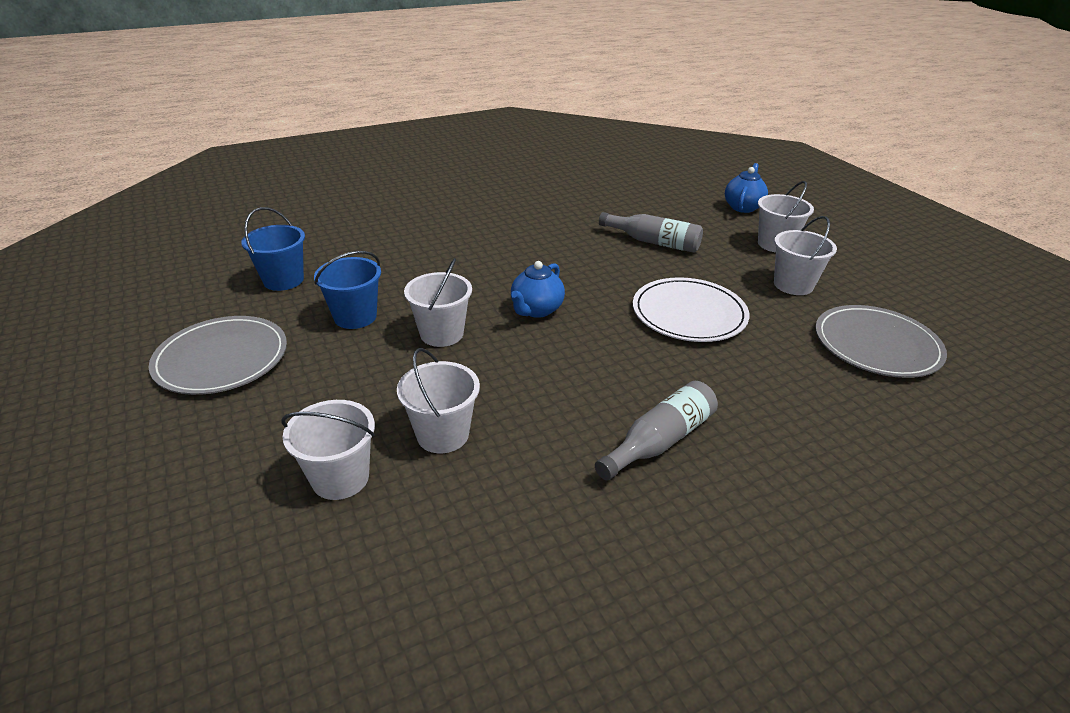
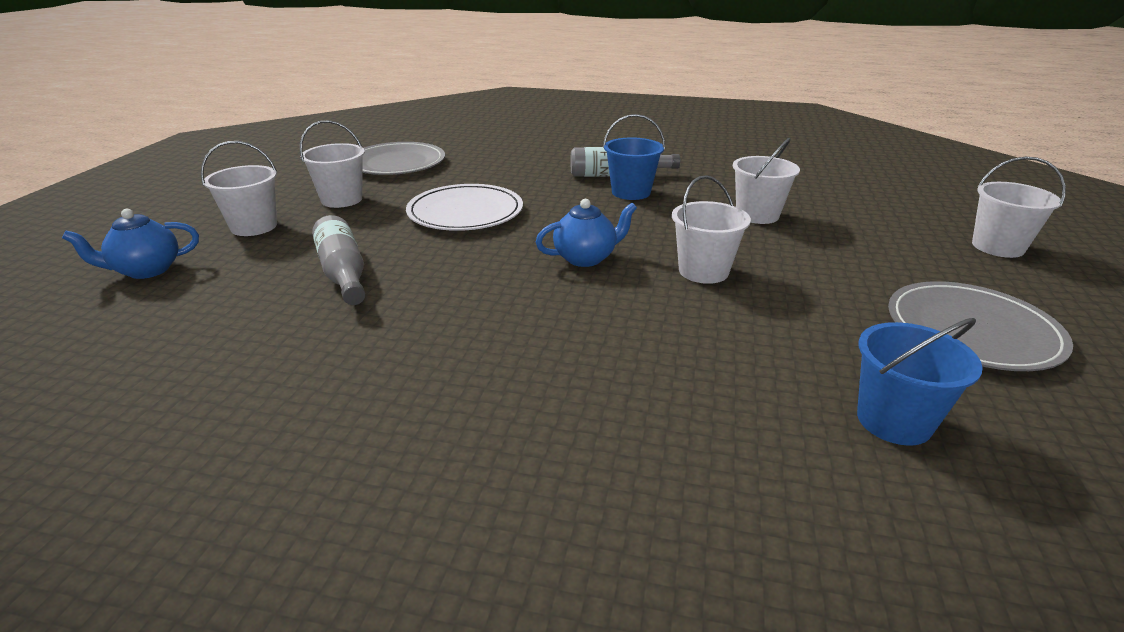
camera: 140 degrees left, 5 degrees down
(340, 478) = (845, 218): white bucket -> white bucket (997, 247)
(355, 317) = (792, 321): blue bucket -> blue bucket (631, 192)

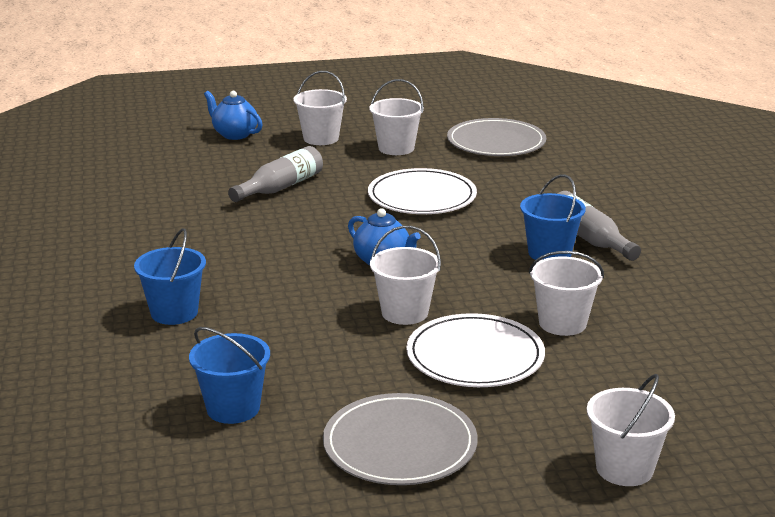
camera: 65 degrees right, 5 degrees down
(616, 419) = (174, 313): none -> blue bucket
(803, 259) = (475, 356): none -> white plate

